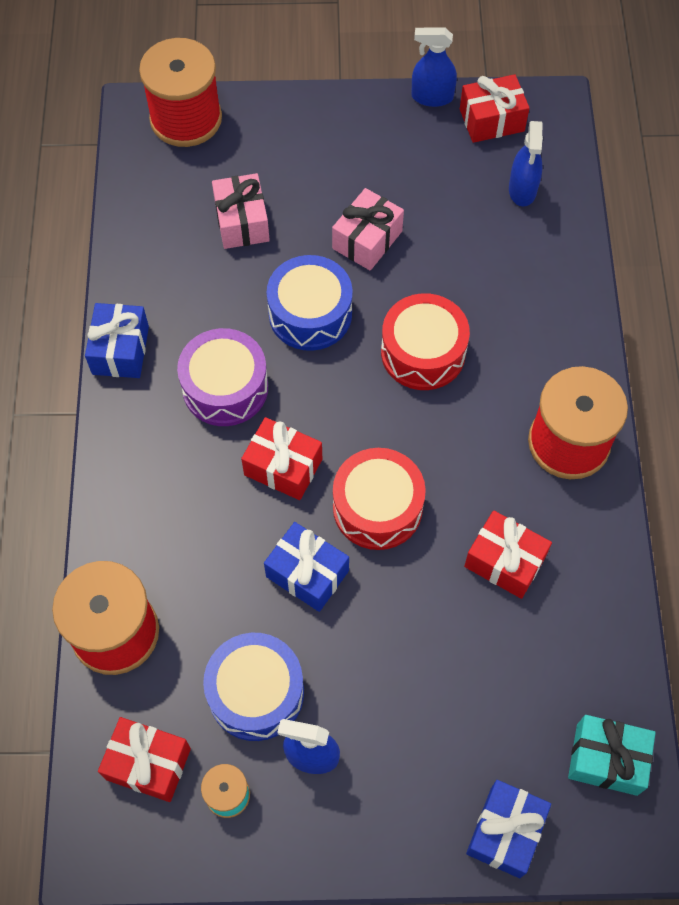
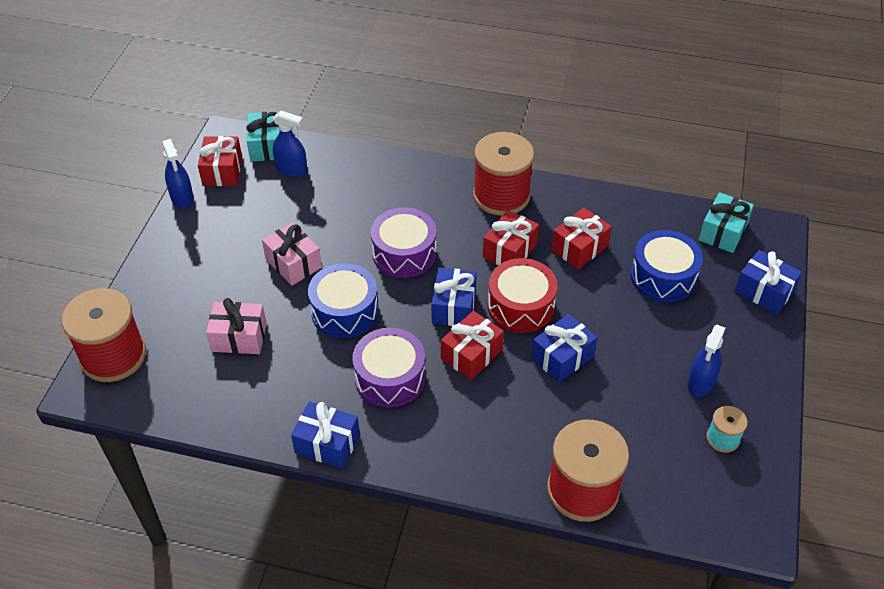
camera: 75 degrees left, 15 degrees down
(148, 764) = (693, 485): red gift -> red gift (510, 250)
(256, 692) = (648, 406): blue drum -> blue drum (663, 277)
(352, 430) = (454, 307): none -> blue gift
(423, 352) = (404, 253): red drum -> purple drum
(432, 97) = (182, 198): blue spray bottle -> blue spray bottle turned 45 degrees counterclockwise
(553, 152) = (267, 146): none -> turquoise gift

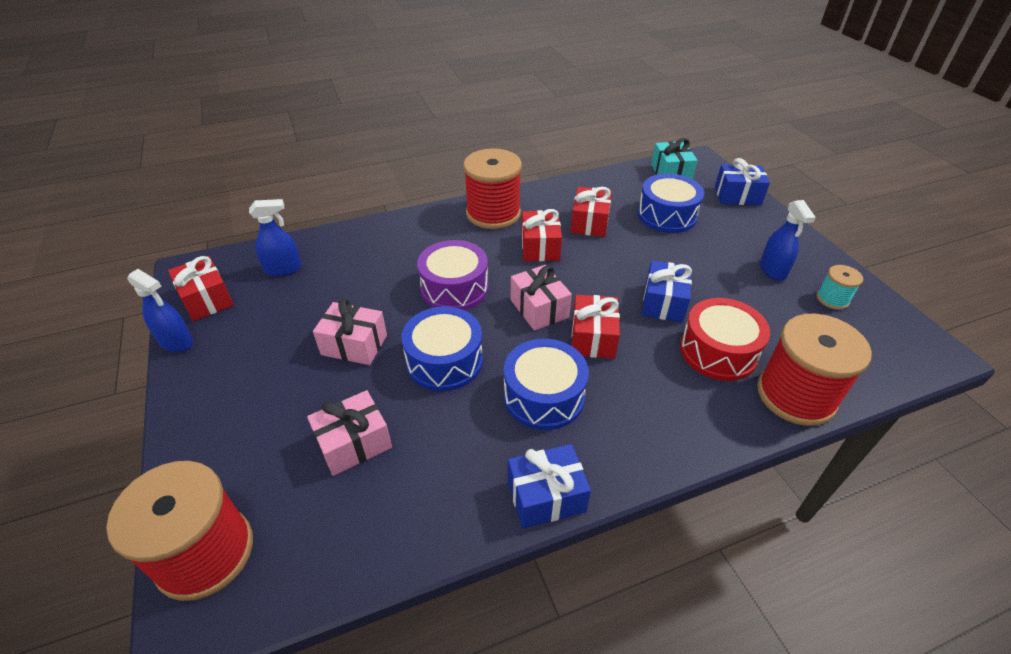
camera: 35 degrees left, 5 degrees down
(267, 146) = (241, 261): turquoise gift -> none
(390, 377) = (544, 396): purple drum -> blue drum
(454, 307) = (539, 308): blue gift -> pink gift
(521, 306) = (591, 282): red drum -> red drum (718, 351)

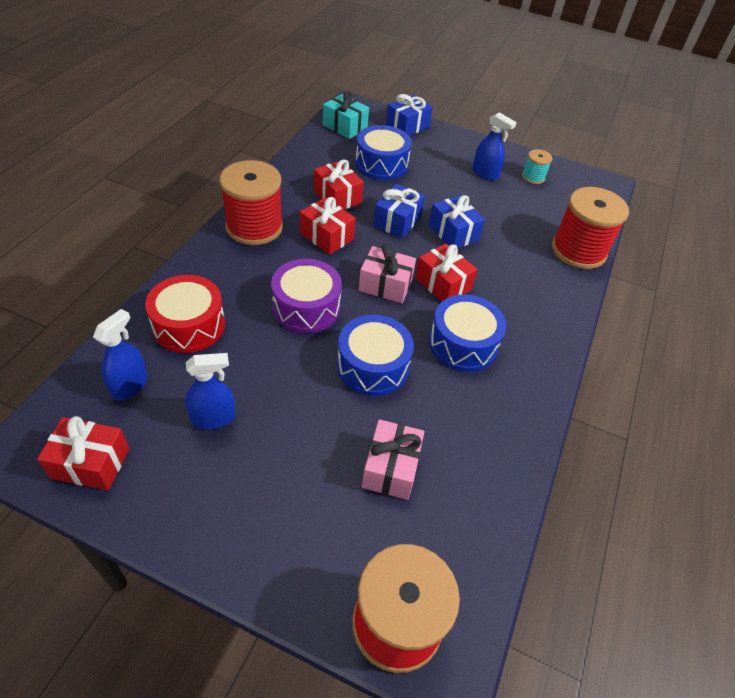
camera: 50 degrees left, 5 degrees up
(176, 342) = (121, 518): blue spray bottle -> blue spray bottle (213, 418)
(354, 345) = (290, 402): pink gift -> none
(546, 496) = (537, 403): blue gift -> blue gift (397, 221)
(718, 351) = (517, 248): red drum -> red drum (189, 325)

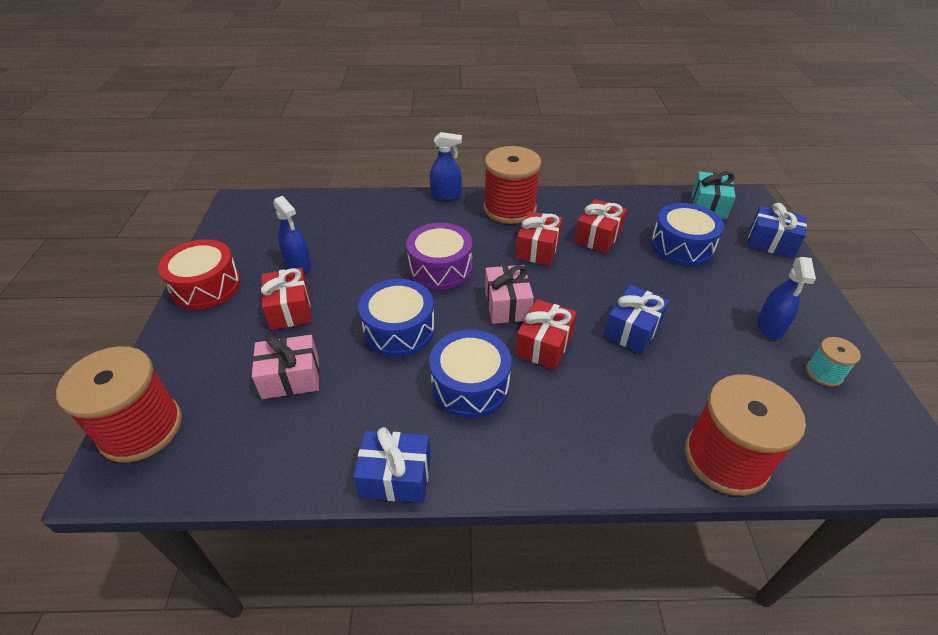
camera: 70 degrees right, 5 degrees down
(90, 463) = (239, 230): red gift -> red gift (290, 309)
(130, 385) = (308, 218): blue spray bottle -> blue spray bottle (446, 195)
(189, 325) = (378, 220): red drum -> red drum (206, 286)
(397, 221) = (606, 284): blue gift -> blue gift (395, 476)

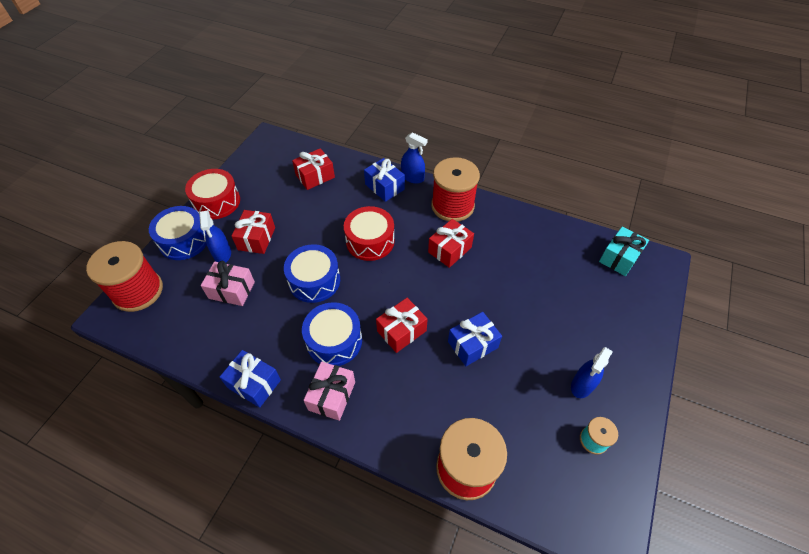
camera: 25 degrees right, 10 degrees up
(298, 264) = (280, 204): blue spray bottle -> blue spray bottle (222, 254)
(440, 268) = (370, 241): purple drum -> red drum
(507, 305) = (397, 289): pink gift -> pink gift (332, 396)
(597, 236) = (503, 255): red gift -> red gift (315, 176)
(681, 246) = (565, 288): blue drum -> blue drum (184, 240)
(771, 242) = (646, 312): blue gift -> blue gift (384, 187)

